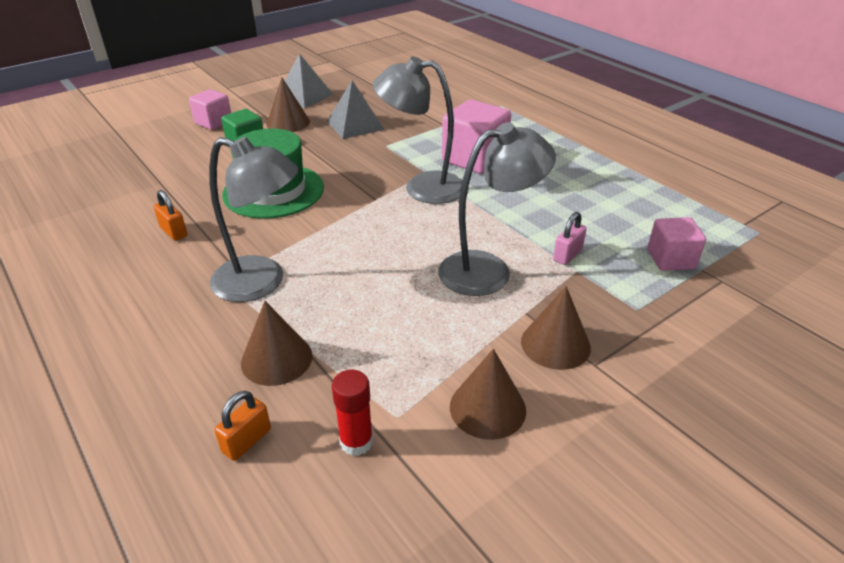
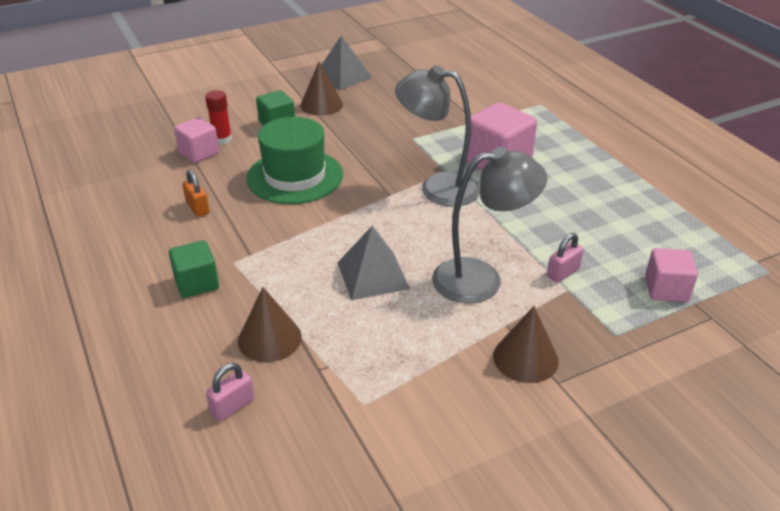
camera: 10 degrees right, 0 degrees up
(184, 309) = (197, 283): none -> green cube
(213, 122) = (250, 98): pink cube -> pink cube (199, 153)
(247, 441) = (232, 406): orange padlock -> pink padlock
(261, 283) = (268, 266): grey lamp -> none
(355, 125) = (386, 113): grey pyramid -> grey pyramid (373, 275)
(356, 442) = (324, 420): red glue stick -> red glue stick (222, 140)
(487, 408) = (446, 408): brown cone -> none

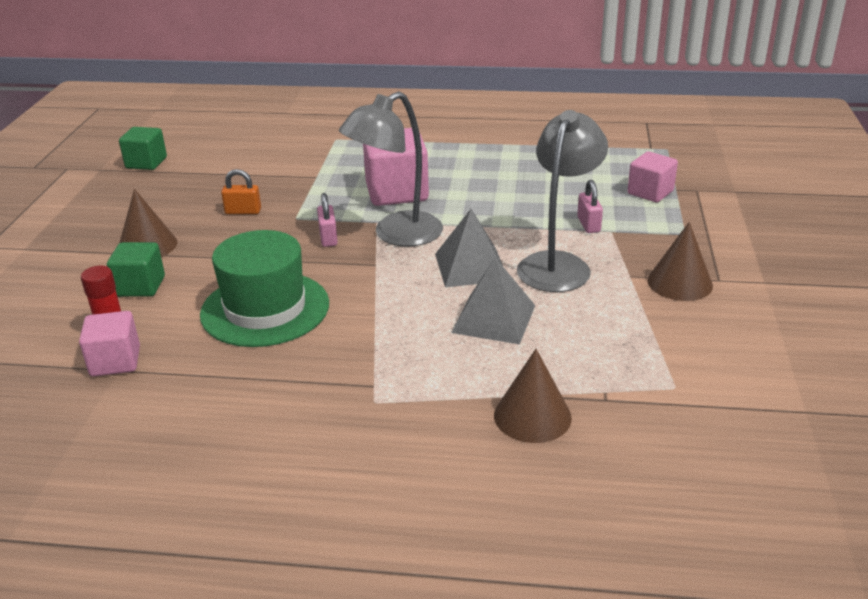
camera: 55 degrees left, 5 degrees down
(197, 283) = (385, 441): green cube -> green cube (146, 163)
(198, 208) = (235, 397): orange padlock -> orange padlock (243, 211)
(232, 406) = (618, 474): pink padlock -> pink padlock (328, 238)
(343, 76) = (111, 214): grey pyramid -> grey pyramid (471, 267)

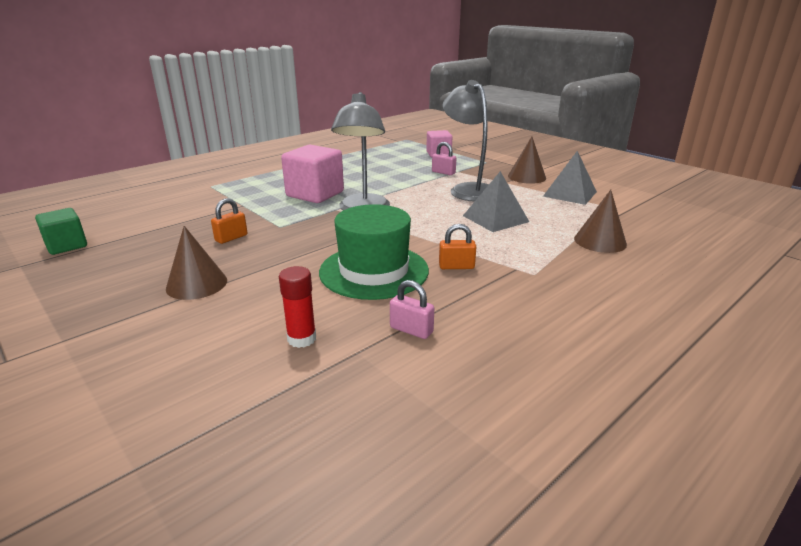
camera: 50 degrees left, 5 degrees down
(115, 361) = (343, 349): pink cube -> none
(140, 286) = (252, 305): green cube -> none
(328, 238) = (326, 226): pink padlock -> pink padlock (411, 330)
(331, 347) = (456, 266): none -> orange padlock
(471, 267) = (434, 206): grey pyramid -> grey pyramid (569, 194)

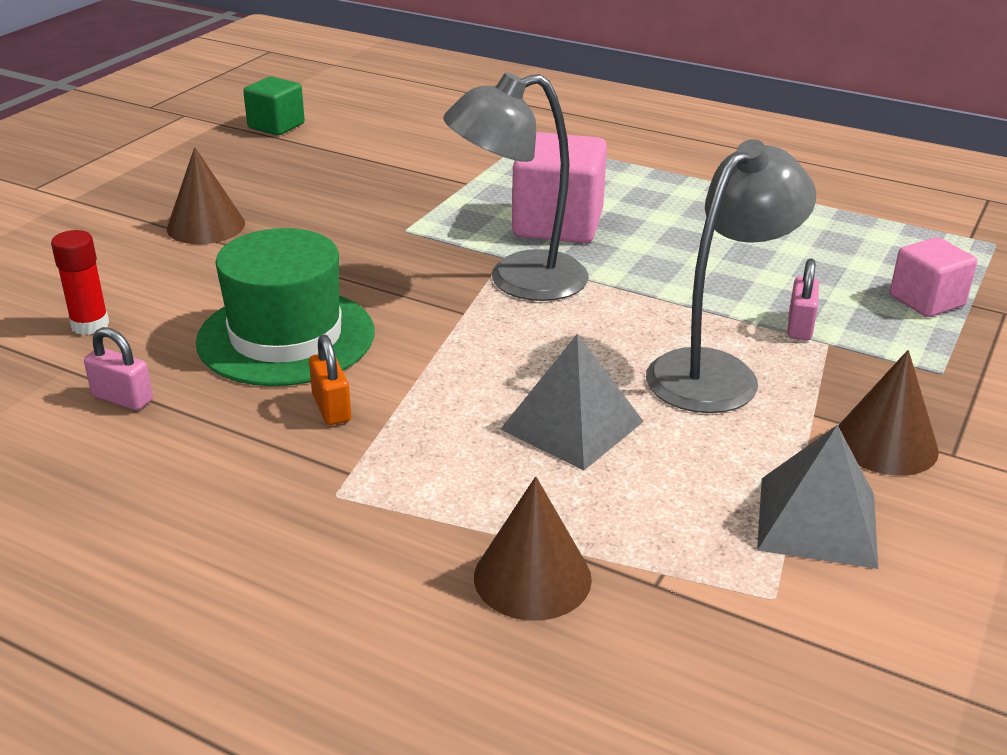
camera: 70 degrees right, 5 degrees up
(231, 238) = (346, 208): orange padlock -> none
(411, 330) = (122, 398): pink padlock -> pink padlock turned 75 degrees counterclockwise

